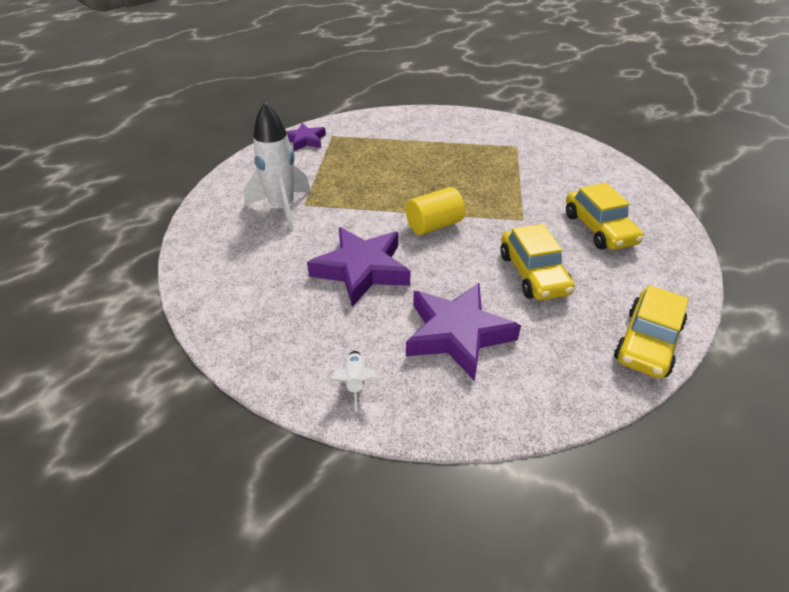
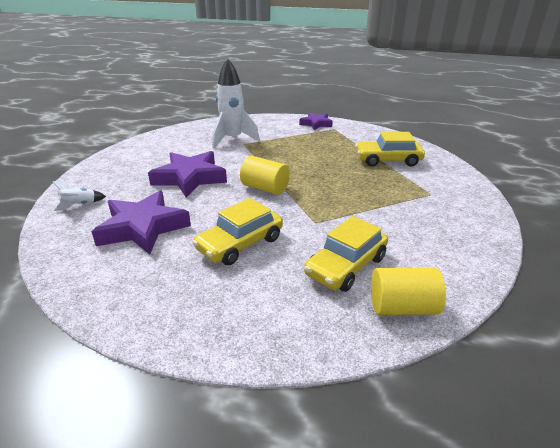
camera: 60 degrees right, 10 degrees down
(647, 342) = (183, 329): yellow car -> yellow car (388, 160)
(660, 224) = (402, 307): none -> yellow cylinder

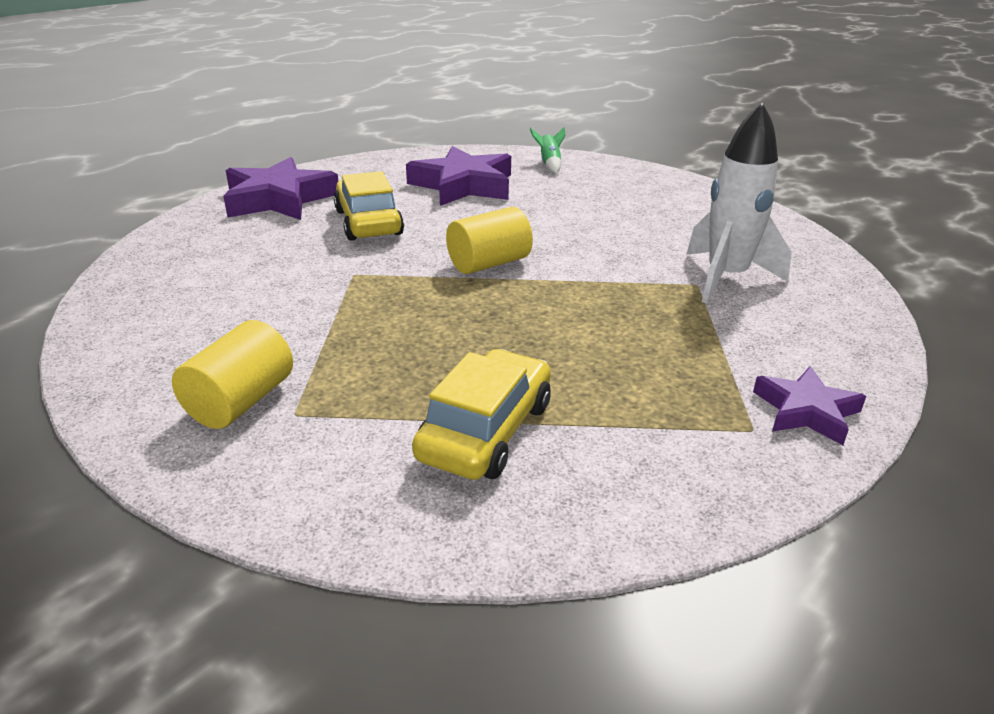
camera: 115 degrees right, 0 degrees up
(79, 205) = (549, 164): white rocket -> green rocket
(190, 178) = (573, 221): purple star -> purple star (279, 199)
(346, 266) = (246, 265): yellow car -> none
(402, 307) = (145, 273): yellow cylinder -> yellow cylinder (240, 401)

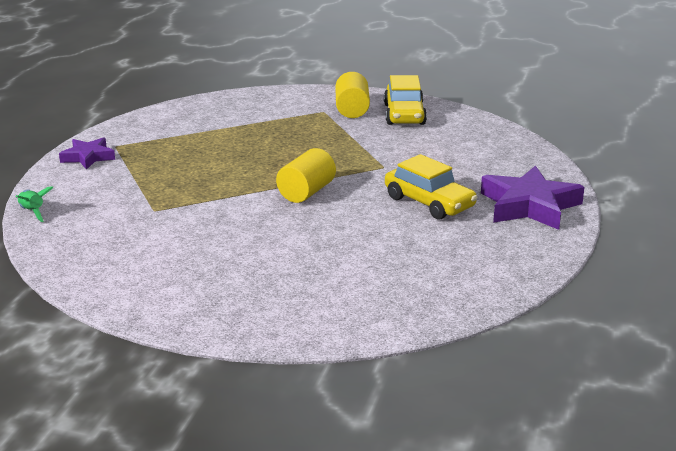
camera: 155 degrees right, 5 degrees down
(463, 185) = (404, 259): purple star -> none
(486, 431) = (236, 122): yellow car -> yellow car (404, 114)
(549, 164) = (351, 315): green rocket -> green rocket (32, 212)
(726, 278) = (133, 219): white rocket -> none

